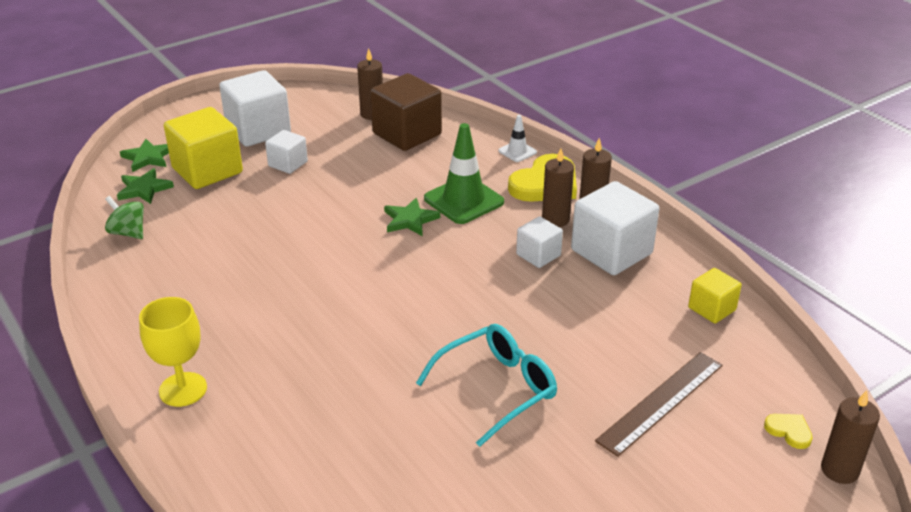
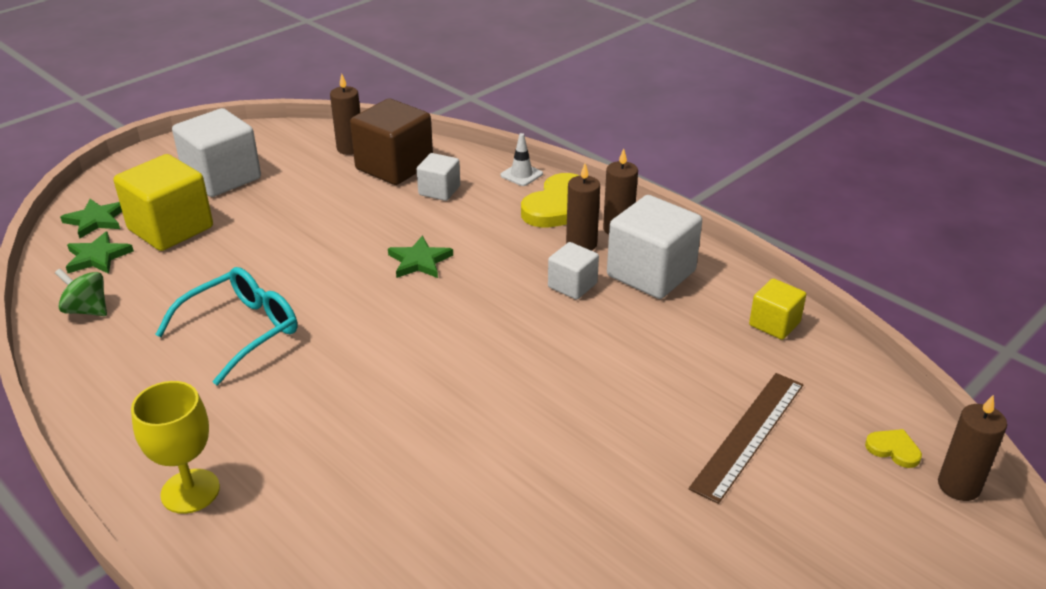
camera: 10 degrees left, 0 degrees up
(288, 164) = (265, 212): white cube -> white cube (439, 190)
(463, 200) = (475, 233): green traffic cone -> none
(497, 389) = (563, 442): turquoise glasses -> turquoise glasses (241, 331)

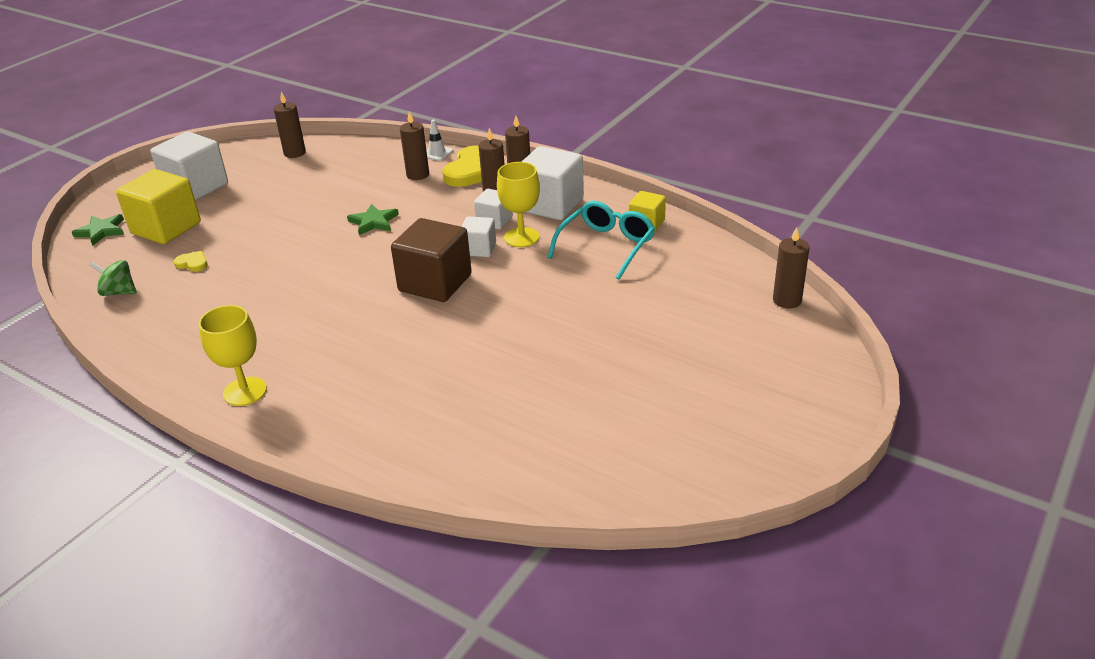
camera: 10 degrees left, 0 degrees up
(97, 257) = (113, 256): green star -> none
(241, 331) = (248, 287): turquoise glasses -> turquoise glasses (606, 246)
(394, 167) = (334, 161): brown cube -> brown cube (435, 283)
(439, 190) = (375, 173): white cube -> white cube (479, 249)
(490, 202) = (417, 175): none -> brown candle
(602, 316) = (521, 237): none -> yellow goblet
(748, 434) = (641, 293): brown ruler -> none
(893, 449) = (741, 286): yellow heart -> yellow heart (192, 263)

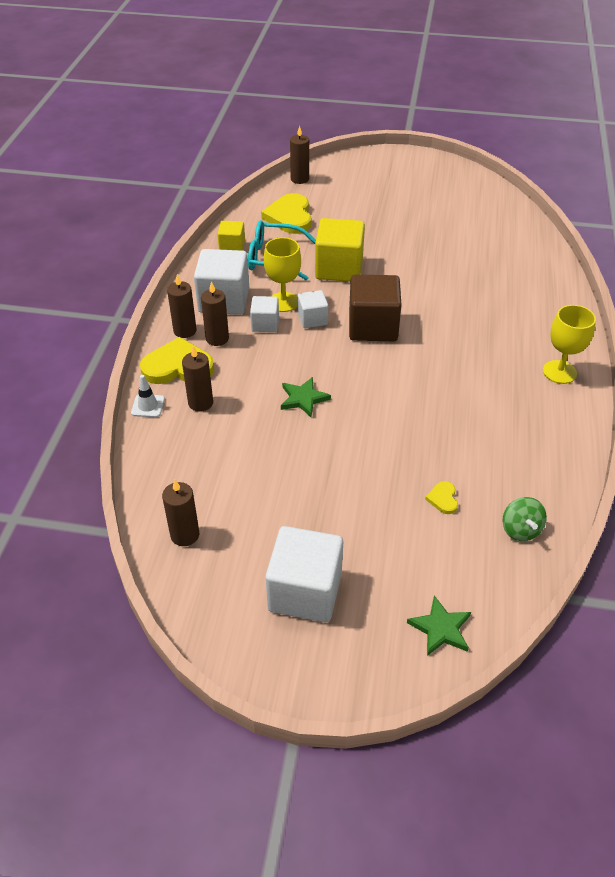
camera: 115 degrees left, 10 degrees up
(166, 228) = (400, 564): yellow cube -> yellow cube (339, 268)
(690, 273) = (290, 217): none -> yellow heart

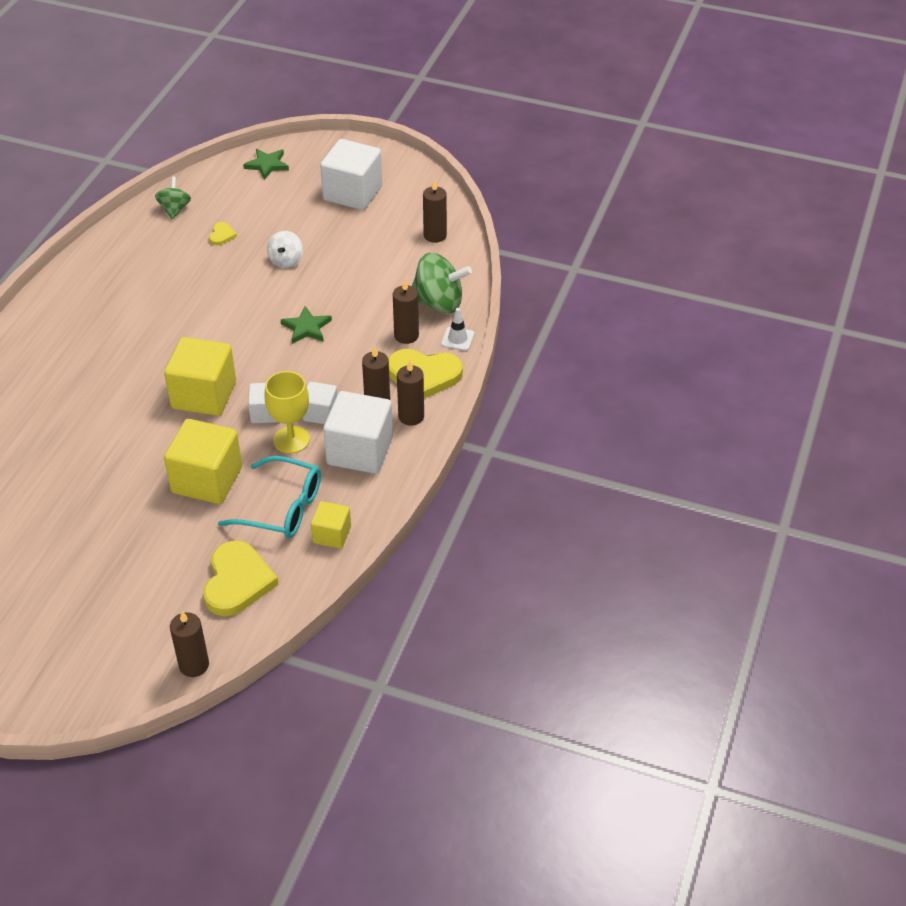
camera: 170 degrees left, 0 degrees up
(171, 443) = (439, 303): none -> green spinning top
(353, 474) = (286, 261): none -> white spinning top
(373, 327) = (204, 395): brown cube -> yellow cube
(559, 372) = (45, 323): yellow goblet -> none

